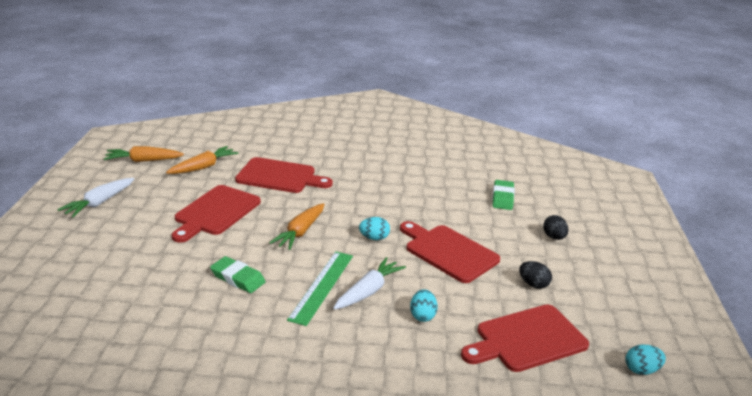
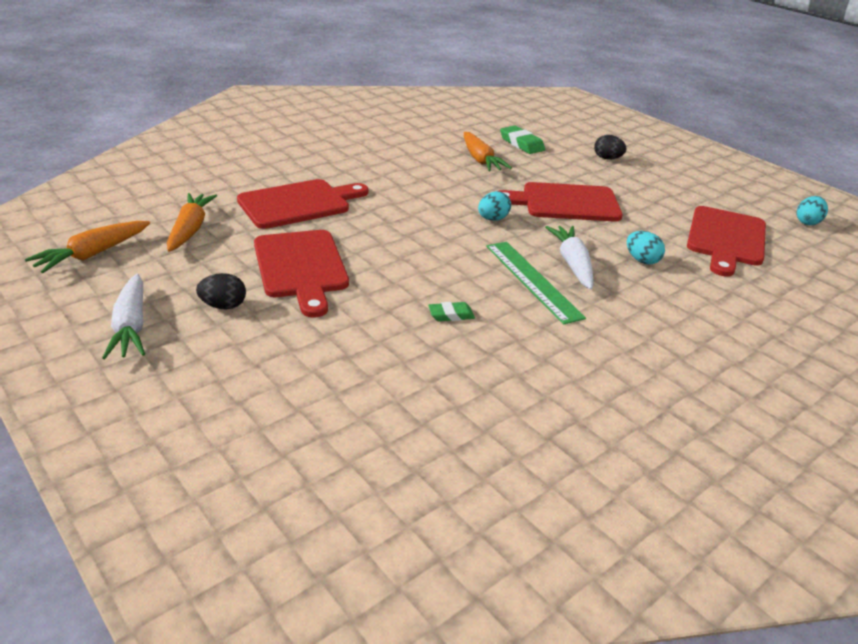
camera: 45 degrees left, 5 degrees up
(238, 278) = (451, 315): green eraser -> green eraser, size x0.62
(300, 232) = (422, 245): orange carrot -> orange carrot (480, 160)
(533, 284) = (659, 199): black egg -> black egg (223, 306)

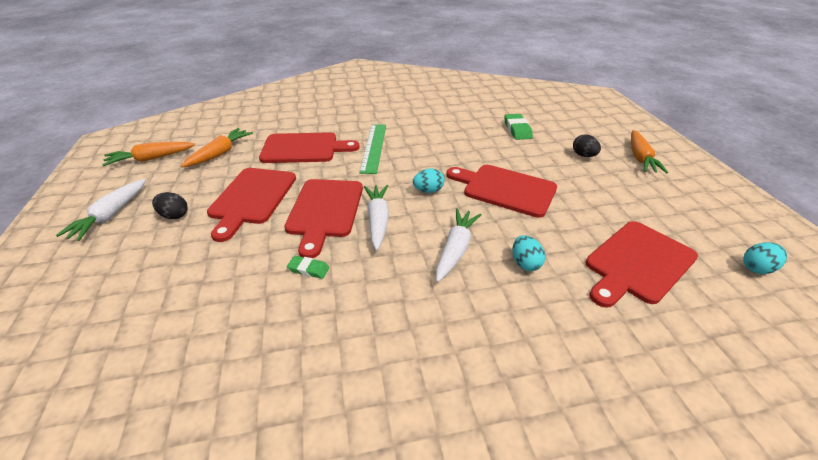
camera: 30 degrees right, 5 degrees up
(404, 261) = (324, 211): none -> red cutting board
(471, 257) = (378, 220): none -> white carrot
(480, 160) = (469, 137): orange carrot -> orange carrot (640, 158)
(532, 280) = (405, 256): green ruler -> green ruler (374, 147)

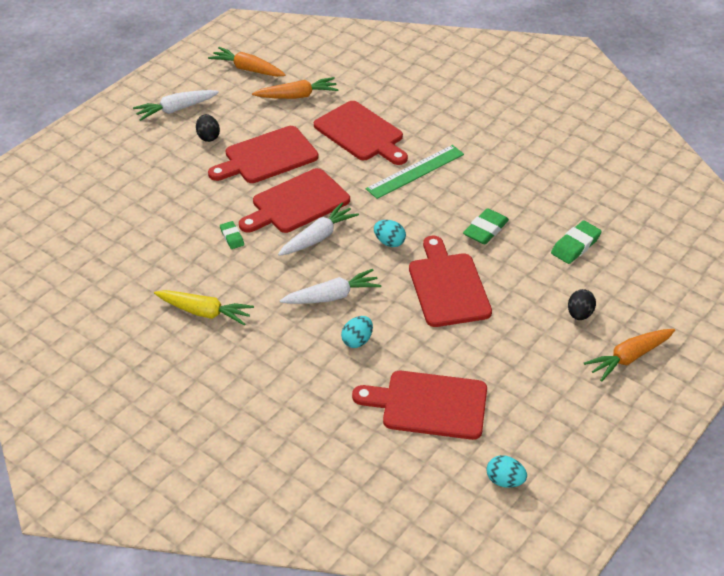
camera: 50 degrees right, 5 degrees up
(382, 351) = (204, 312): none -> yellow carrot
(465, 150) = (485, 230): none -> green eraser

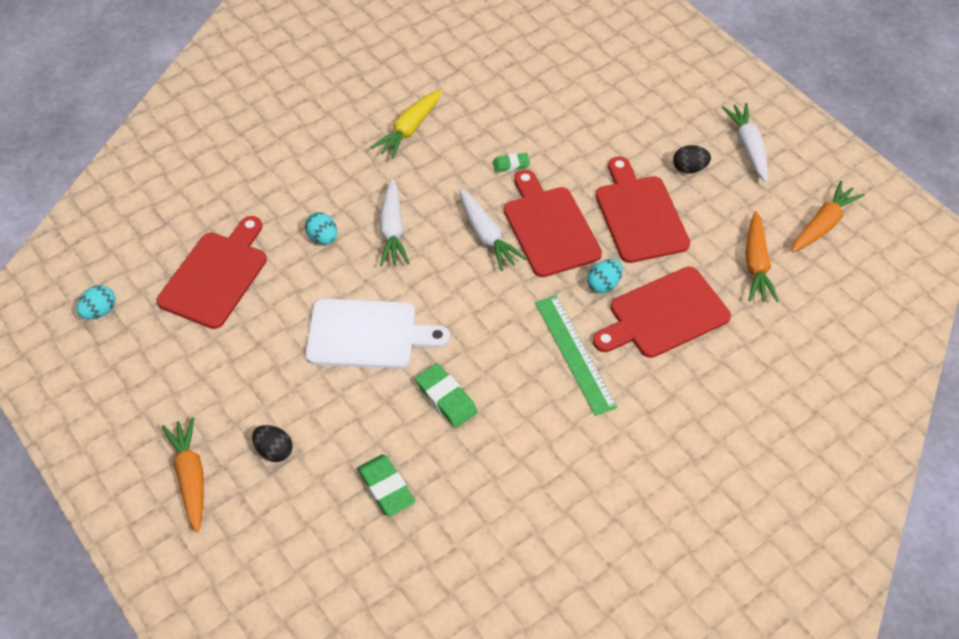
camera: 105 degrees right, 10 degrees up
(389, 242) = (457, 298): turquoise egg -> turquoise egg (603, 284)
(448, 286) = (368, 334): red cutting board -> white cutting board

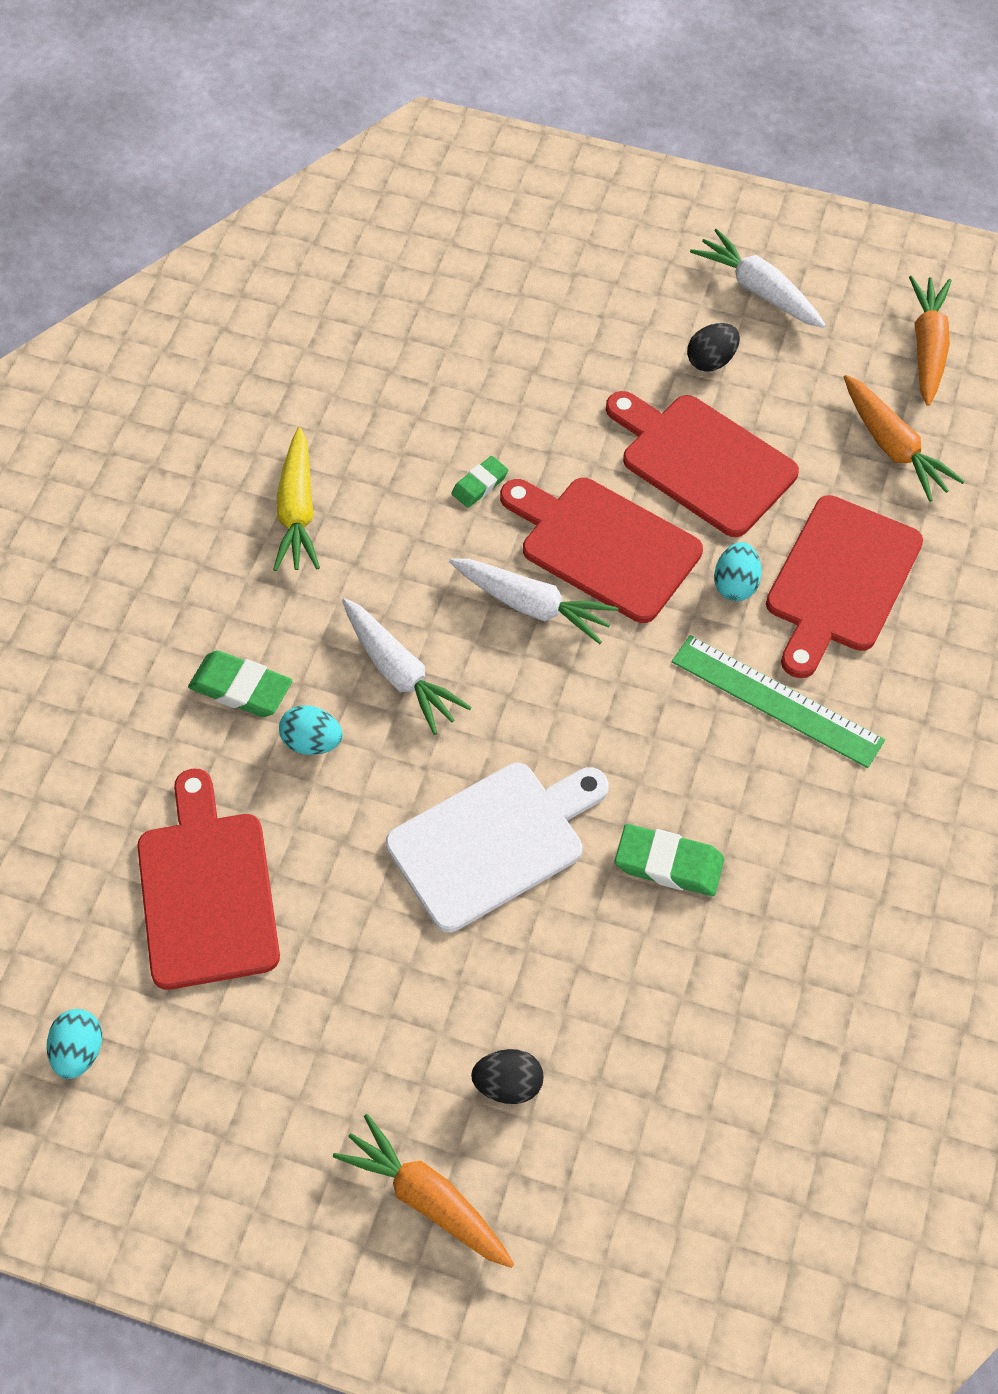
camera: 35 degrees left, 5 degrees up
(386, 487) = (695, 1034): green eraser -> green eraser (241, 688)

